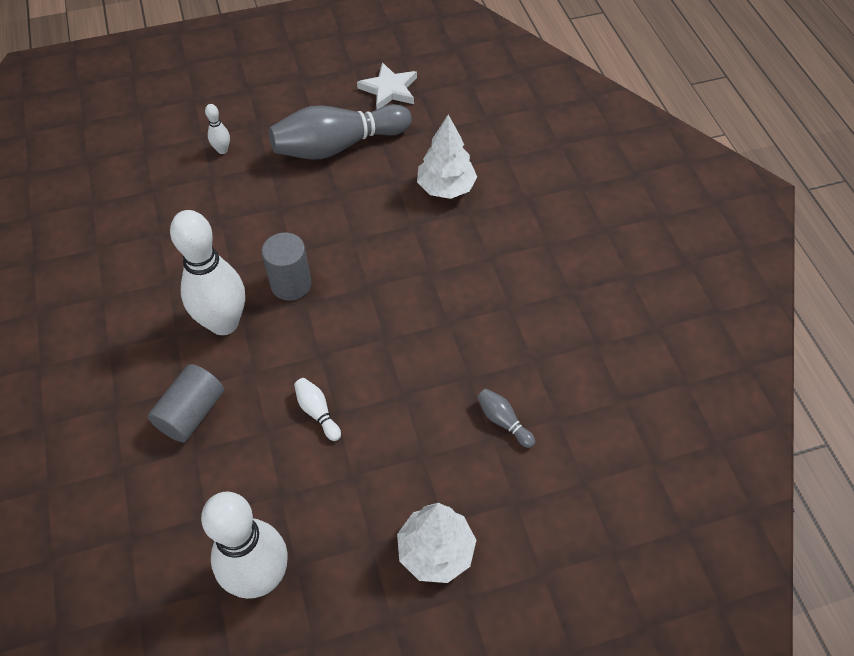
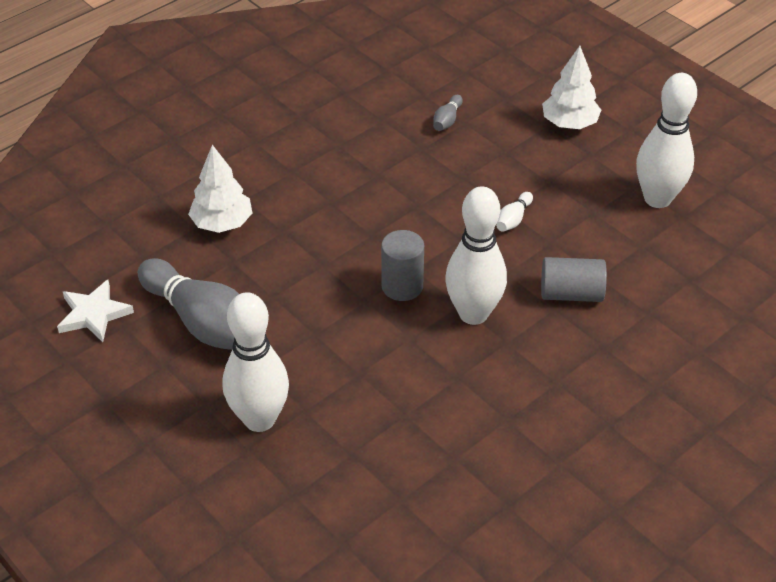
camera: 115 degrees left, 10 degrees down
(222, 150) = (259, 419): white bowling pin -> white bowling pin, size x2.42

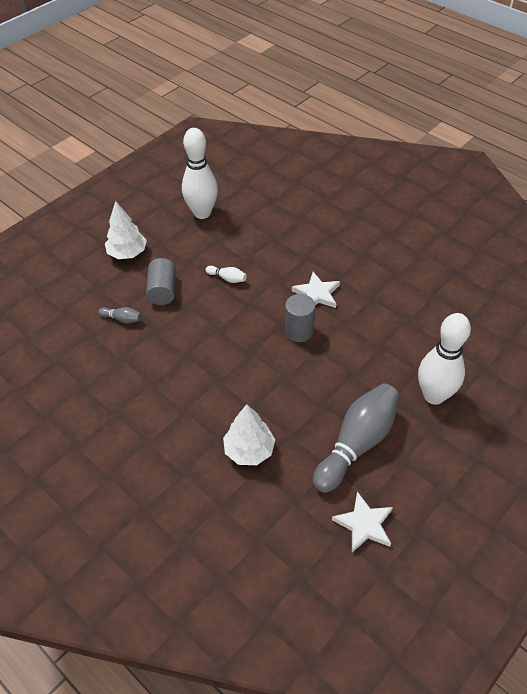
camera: 95 degrees left, 5 degrees up
(473, 313) = (317, 294): white bowling pin -> white star
(571, 293) = (291, 250): grey cylinder -> grey cylinder (162, 290)

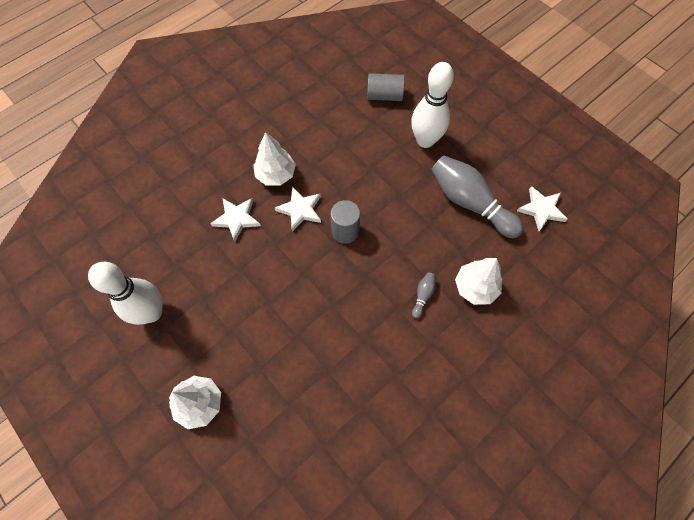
camera: 85 degrees left, 15 degrees up
(122, 319) = (304, 408): grey bowling pin -> grey bowling pin (423, 296)
(162, 290) = (269, 361): grey cylinder -> grey cylinder (384, 96)
(227, 278) = (263, 291): white bowling pin -> none
(298, 250) = (236, 219): none -> white star
(353, 271) = (276, 174): none -> white tree

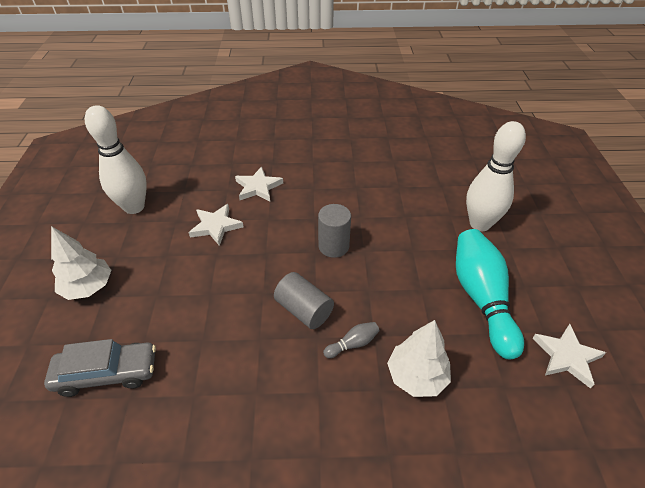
camera: 40 degrees right, 20 degrees down
(276, 174) = (319, 176): white tree -> none
(290, 444) = (107, 373): none -> grey car
(300, 210) = (312, 209): white star -> white star (216, 226)
(384, 96) = (470, 173): grey cylinder -> grey cylinder (304, 310)
(469, 203) = (481, 298): grey bowling pin -> turquoise bowling pin

